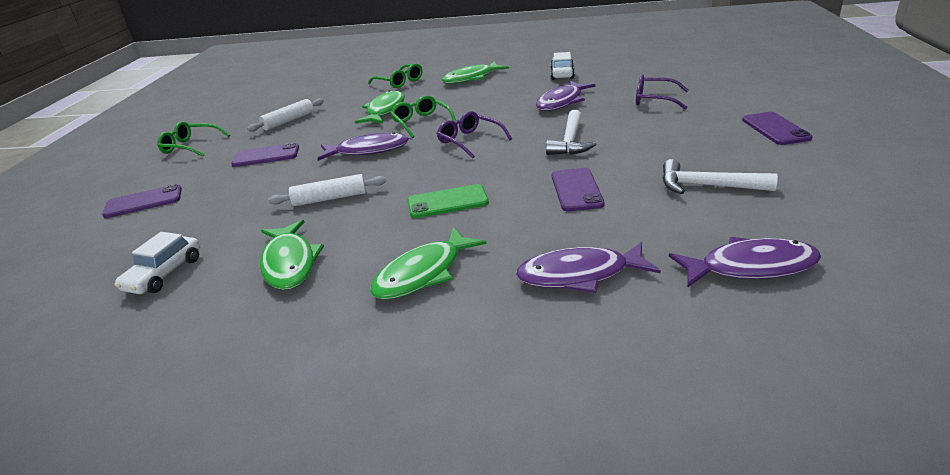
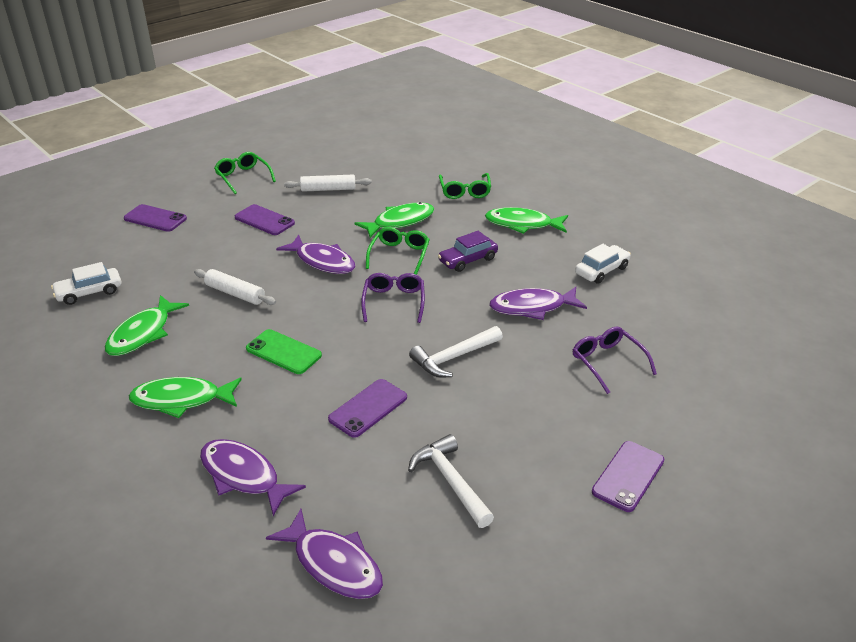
camera: 40 degrees right, 5 degrees up
(474, 104) = (468, 260): none -> purple car

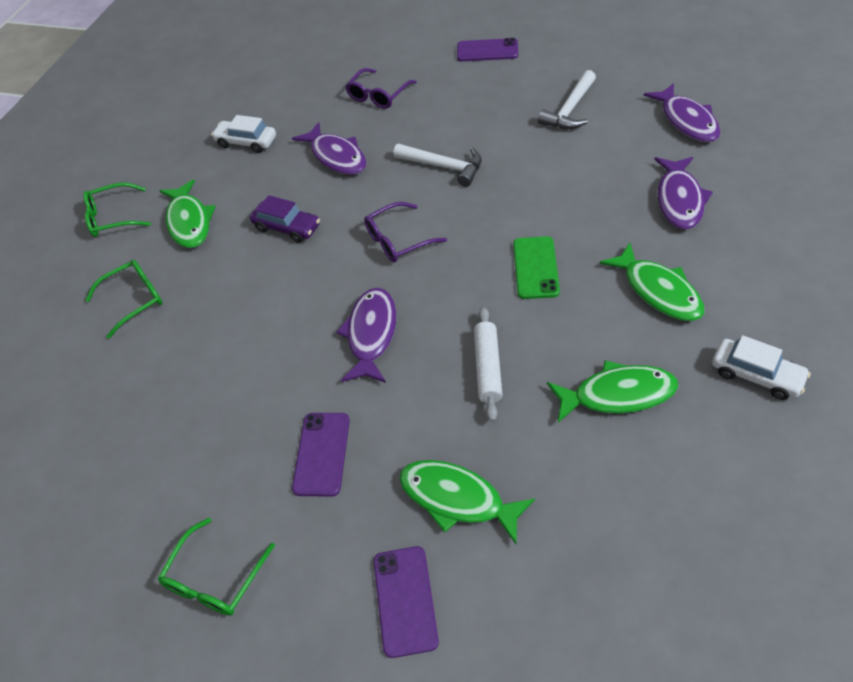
camera: 115 degrees left, 15 degrees up
(89, 292) = (611, 517): white car -> white car (756, 375)
(328, 189) = (198, 438): white rolling pin -> none
(333, 564) = (686, 121): purple fish -> purple fish turned 150 degrees clockwise
(368, 408) = (546, 179): purple phone -> none
(399, 255) = (314, 280): green glasses -> green glasses (113, 217)
(400, 222) = (242, 318): green fish -> green fish (457, 499)

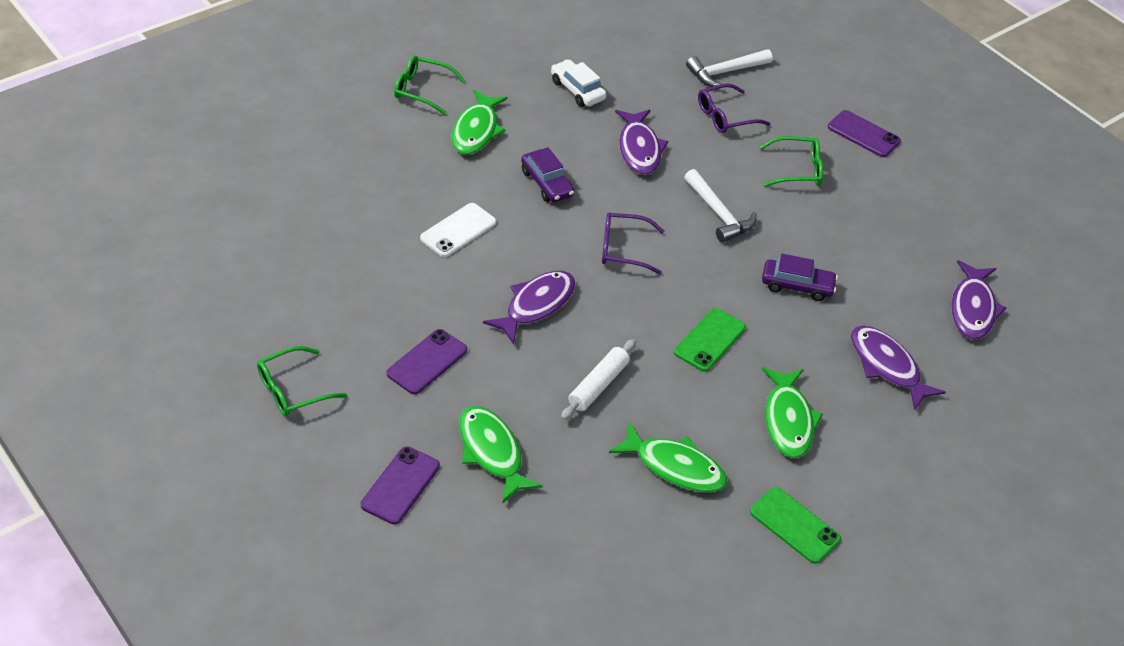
camera: 25 degrees right, 5 degrees down
(134, 300) = (386, 167): green glasses -> green glasses (797, 169)
(246, 314) = (458, 230): none -> white phone
(554, 183) = (797, 286): none -> purple car
(570, 109) = (879, 233): white hammer -> white hammer (725, 72)
(679, 200) = (887, 366): purple fish -> purple fish turned 105 degrees clockwise
(756, 375) = (794, 525): white car -> green phone

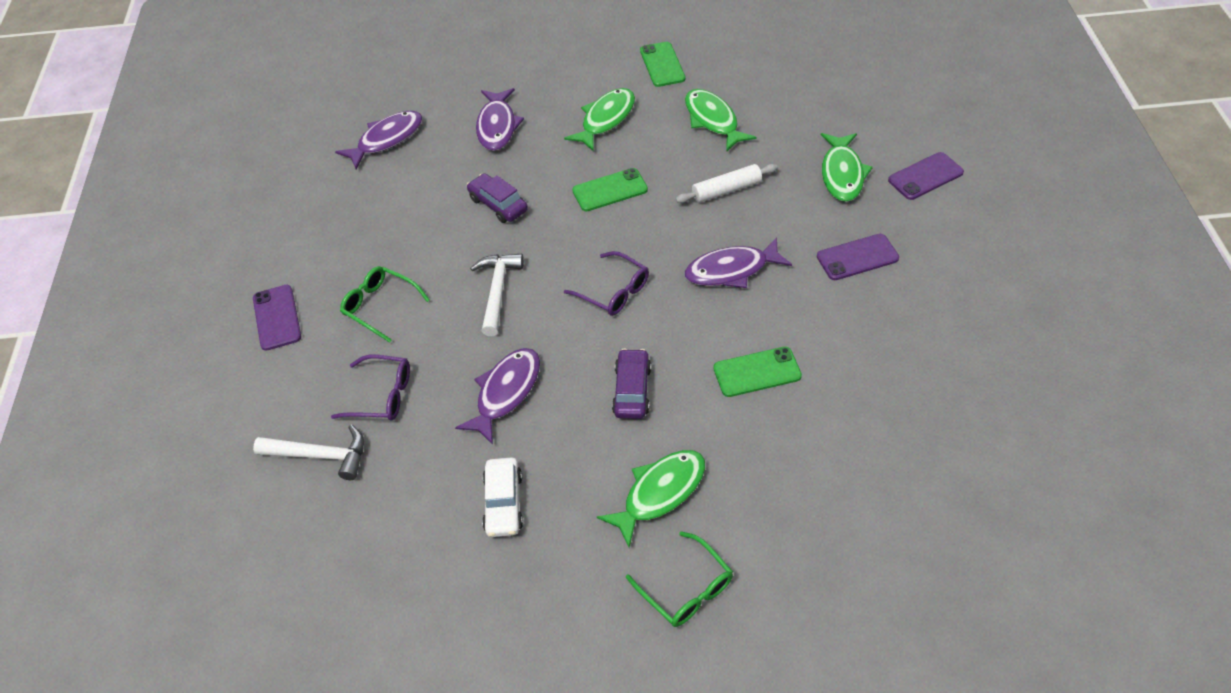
camera: 140 degrees left, 5 degrees up
(293, 389) = (986, 276): green glasses -> none
(458, 230) = (757, 372): white phone -> green phone

